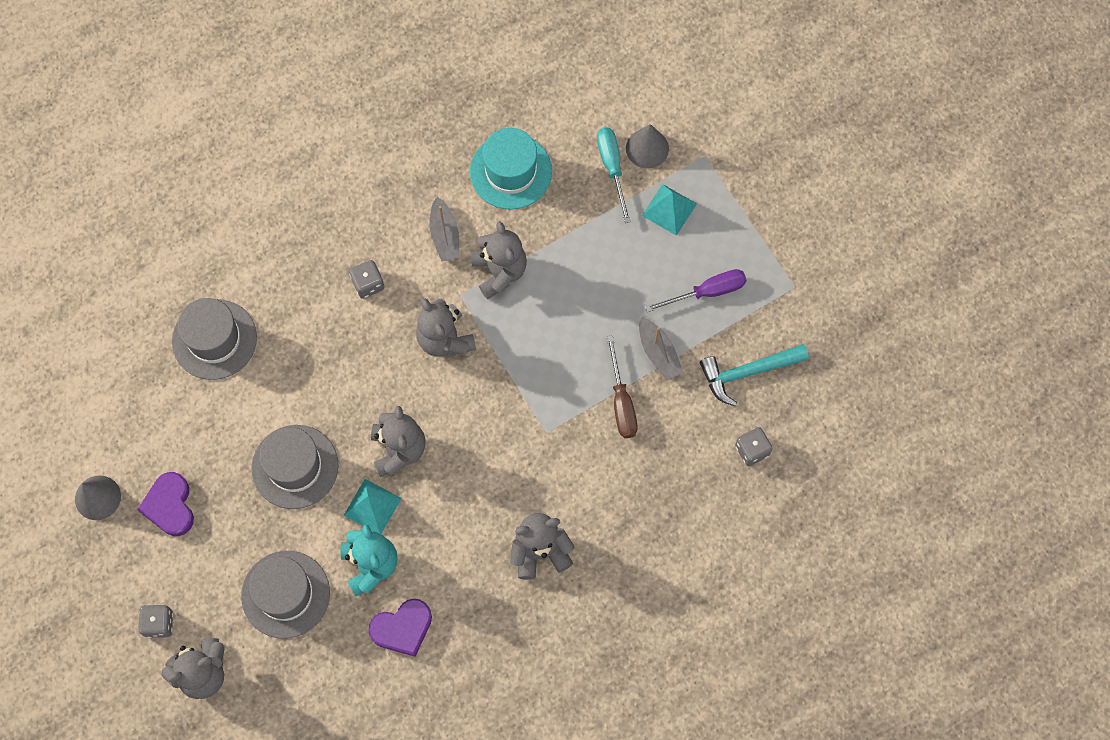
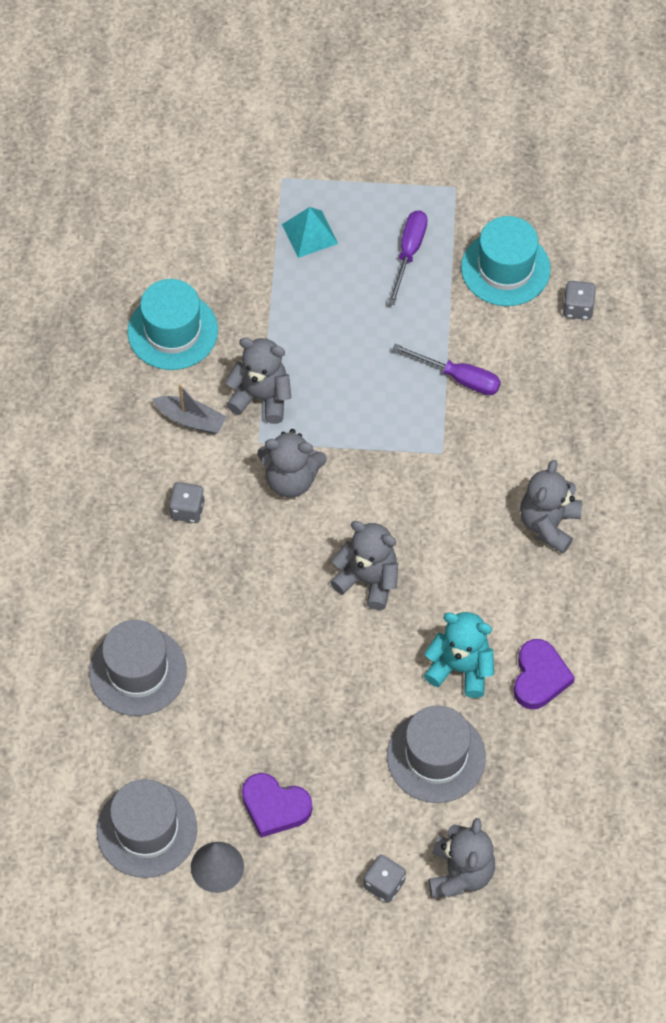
camera: 55 degrees left, 10 degrees down
(295, 467) = (318, 676): grey hat -> grey hat (147, 830)
(372, 506) = (406, 633): turquoise pyramid -> none
(612, 167) = (235, 252): turquoise screwdriver -> none
(621, 402) = (459, 378): brown screwdriver -> purple screwdriver
(647, 148) = (239, 215): grey cone -> none
(658, 353) = (436, 323): grey boat -> none
(747, 372) = (505, 268): turquoise hammer -> turquoise hat

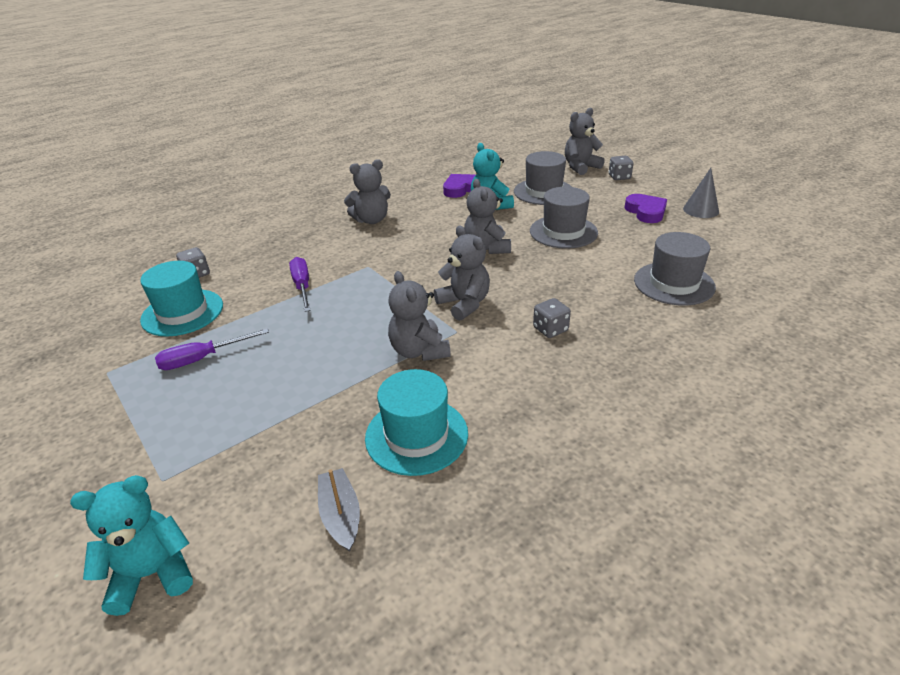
camera: 130 degrees left, 25 degrees down
(147, 830) = (731, 234): grey hat -> grey hat (563, 232)
(191, 420) = (483, 371): grey boat -> grey boat (340, 515)
(205, 147) = (152, 574): none -> turquoise teddy bear
(309, 234) = (224, 420): turquoise pyramid -> none

